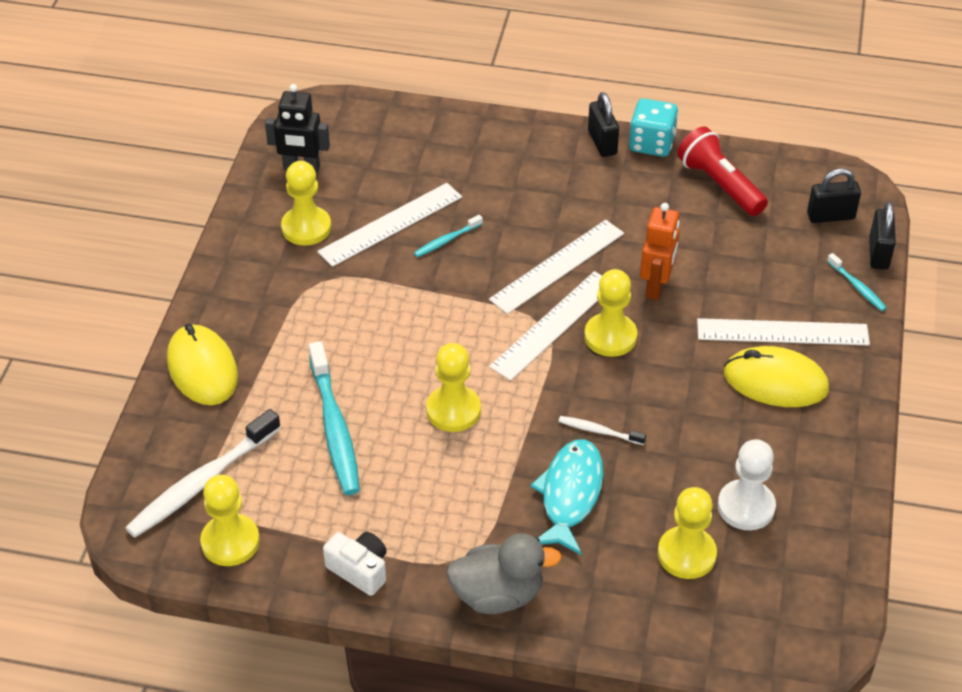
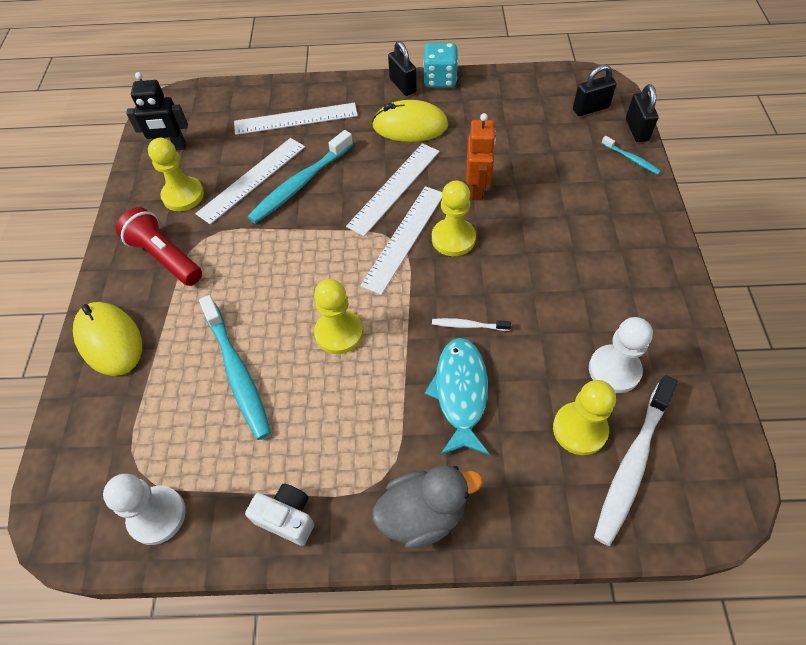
camera: 10 degrees left, 10 degrees up
(201, 483) = (121, 457): white toothbrush -> white toothbrush (632, 464)
(230, 542) = (157, 515): yellow pawn -> white pawn
(446, 240) = (300, 184): turquoise toothbrush -> turquoise toothbrush, size x2.08
(719, 184) = (500, 100): red flashlight -> red flashlight (165, 257)
(775, 382) = (597, 250): yellow mouse -> yellow mouse (410, 126)
(782, 332) = (588, 207): white ruler -> white ruler (296, 119)

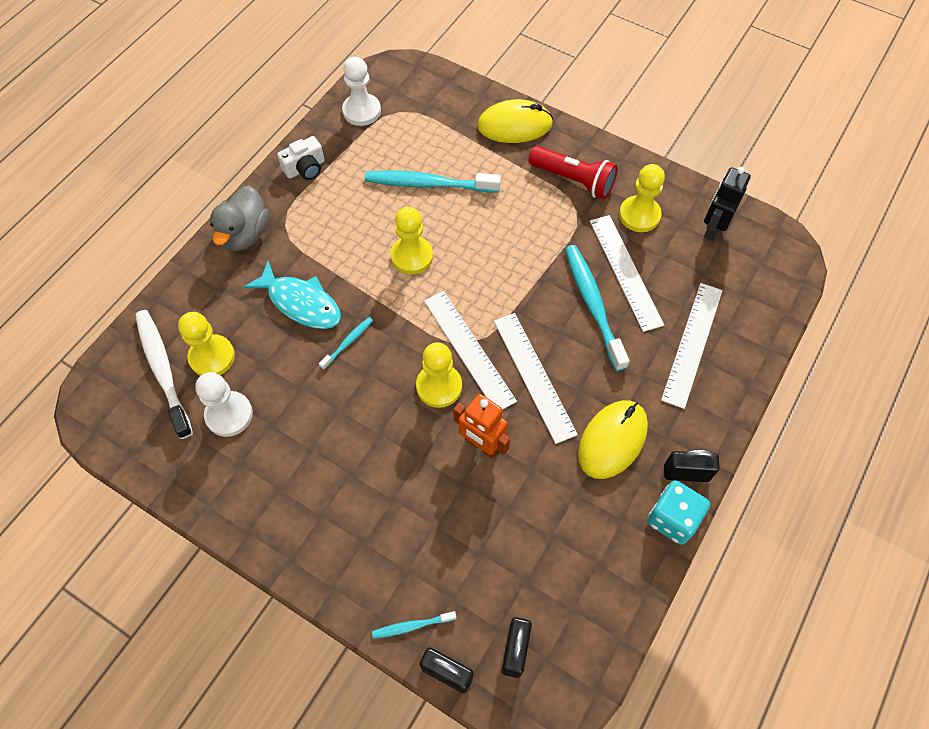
camera: 120 degrees right, 5 degrees up
(165, 257) = (573, 180): red flashlight -> red flashlight turned 45 degrees clockwise
(468, 325) = (348, 342): white toothbrush -> turquoise toothbrush

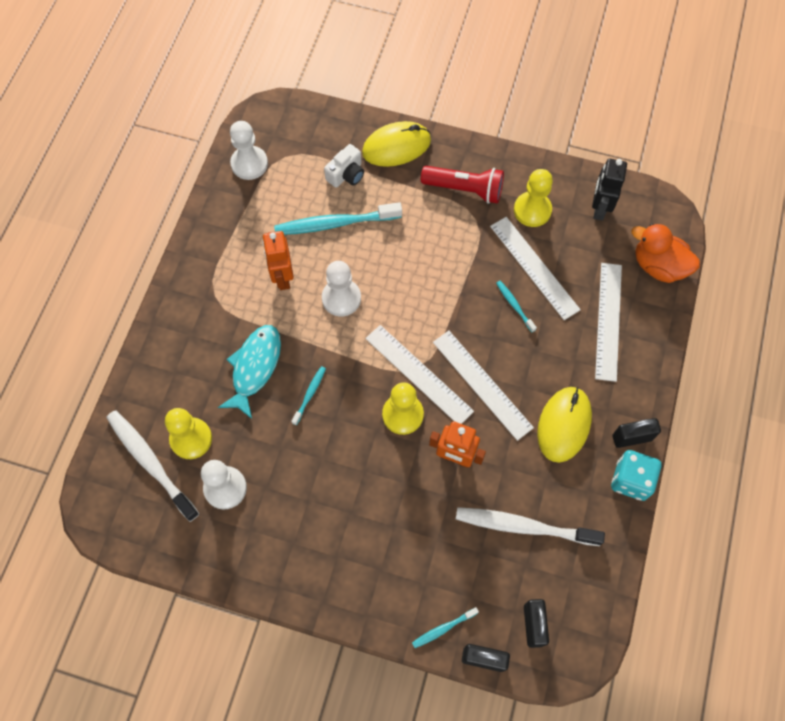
camera: 15 degrees left, 5 degrees up
(245, 234) = (180, 314): grey duck -> none
(301, 303) = (255, 367): turquoise fish -> turquoise fish turned 90 degrees counterclockwise
(305, 168) = (215, 234): white camera -> white camera (346, 174)
(358, 223) = (282, 277): none -> orange robot
(412, 256) = (341, 298): yellow pawn -> white pawn
(535, 538) = (523, 526): none -> white toothbrush
(593, 304) = (514, 305): turquoise toothbrush -> turquoise toothbrush, size x0.48
(763, 300) = (658, 266): none -> orange duck

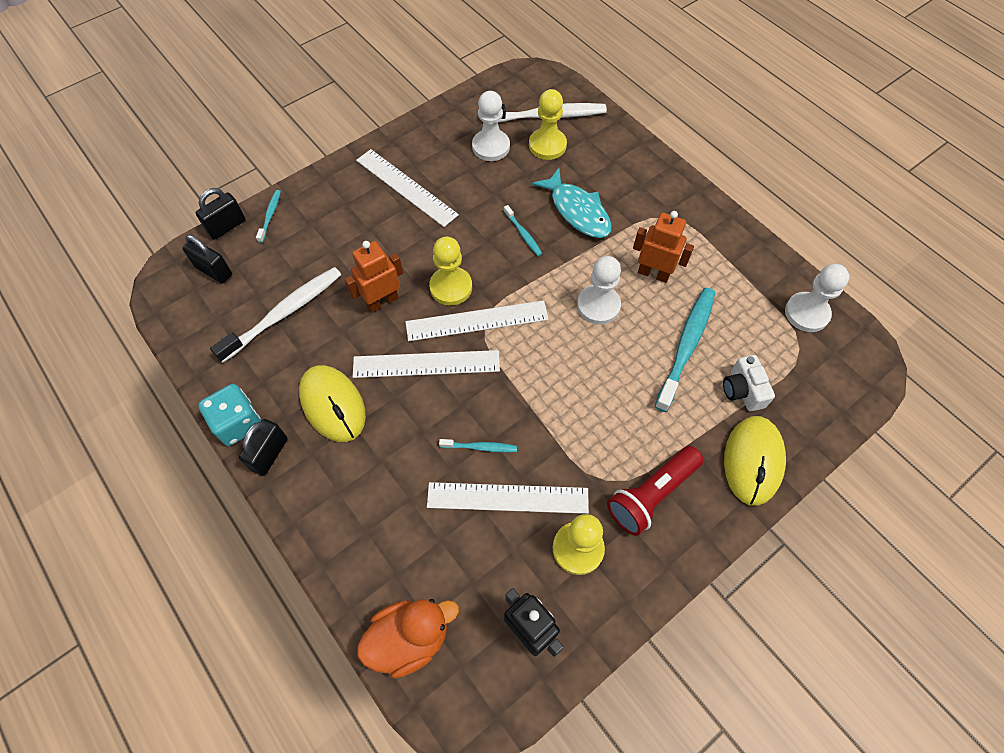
camera: 125 degrees right, 5 degrees down
(608, 321) = (394, 527): white ruler -> white ruler (406, 187)

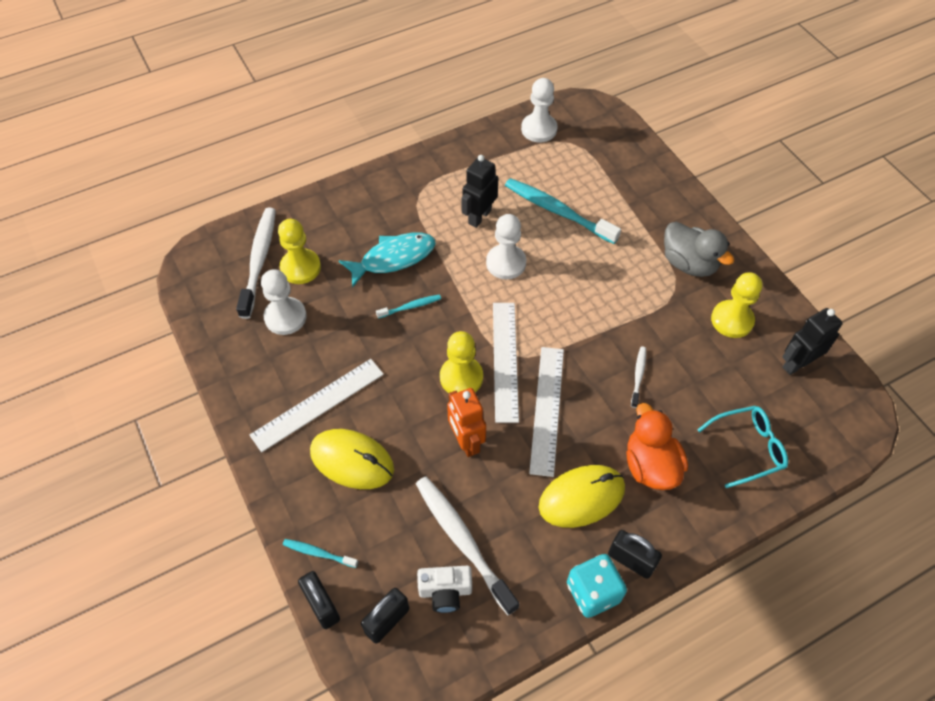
camera: 80 degrees left, 5 degrees down
(405, 569) = (748, 448): none -> turquoise glasses
(409, 638) = (806, 450): orange duck -> orange duck (650, 465)
(480, 447) = (638, 376): turquoise toothbrush -> white toothbrush
(507, 497) = (686, 362): white ruler -> none
(651, 495) = (689, 263): red flashlight -> grey duck
(653, 273) = (479, 217): orange robot -> black robot
(742, 390) = (603, 186): white camera -> white camera (445, 591)
(753, 461) = (665, 195): yellow mouse -> yellow mouse (352, 460)

